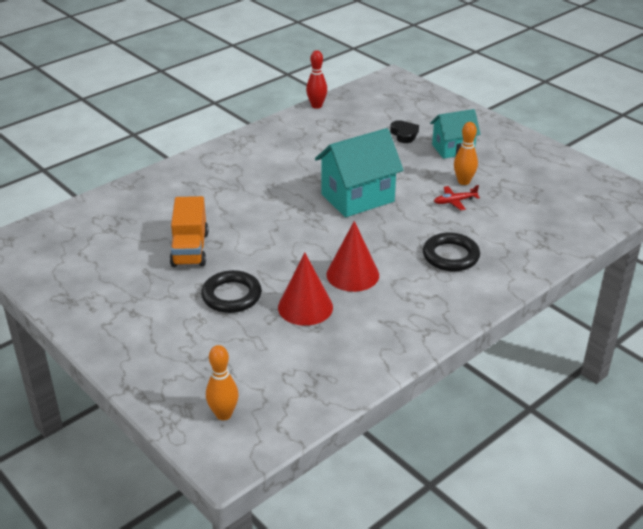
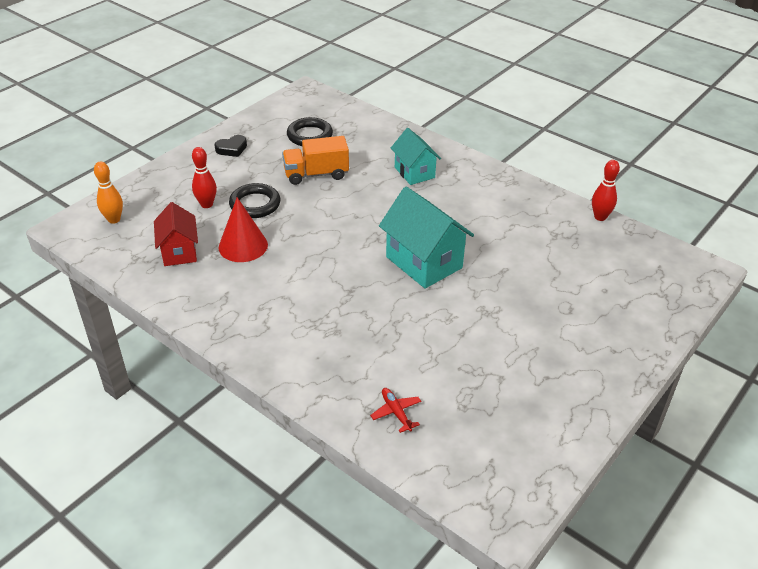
camera: 80 degrees right, 5 degrees up
(219, 333) = (207, 204): none -> red bowling pin
(304, 355) = (179, 252): none -> red house
(352, 274) = (293, 270): red cone -> none
(404, 134) = (569, 288): black heart -> black heart (232, 149)
(450, 256) = (334, 335): black ring -> black ring (309, 136)
(453, 149) = (554, 330): turquoise house -> turquoise house (414, 172)
(455, 201) = (439, 335): red plane -> red plane (396, 412)
(463, 182) = (483, 342): orange bowling pin -> none

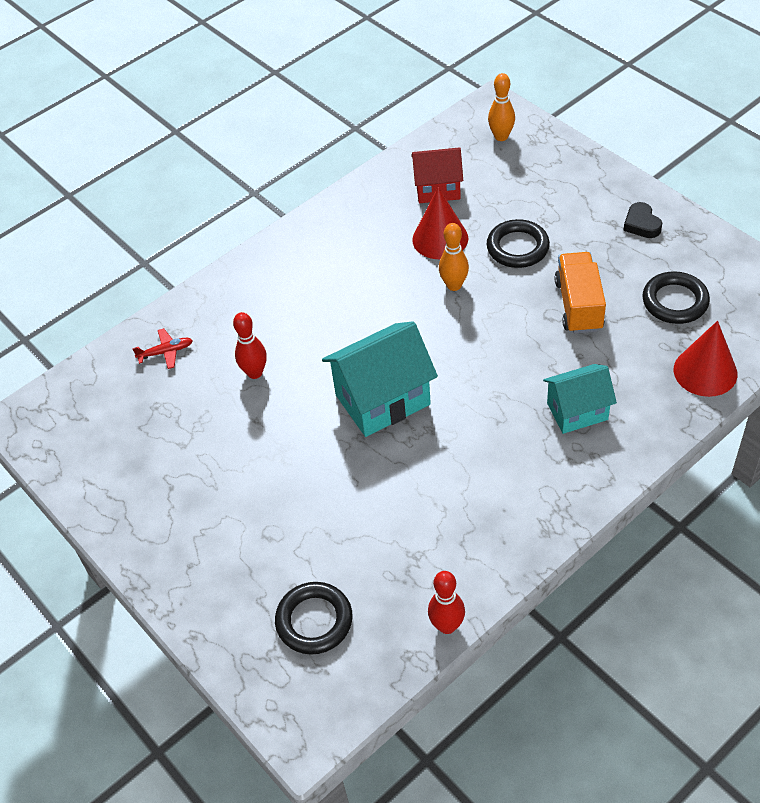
camera: 105 degrees right, 10 degrees up
(207, 204) = (521, 206): red bowling pin -> red bowling pin (255, 373)
(298, 234) = (454, 285): none -> orange bowling pin
(370, 125) = (705, 371): none -> red cone
(626, 276) = (314, 621): none -> black ring

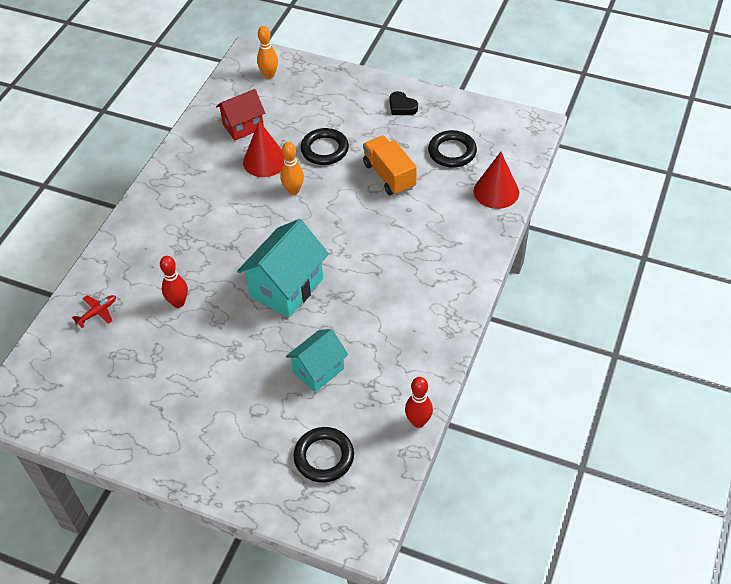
camera: 30 degrees left, 0 degrees up
(577, 411) = (427, 247): turquoise house -> turquoise house (318, 370)

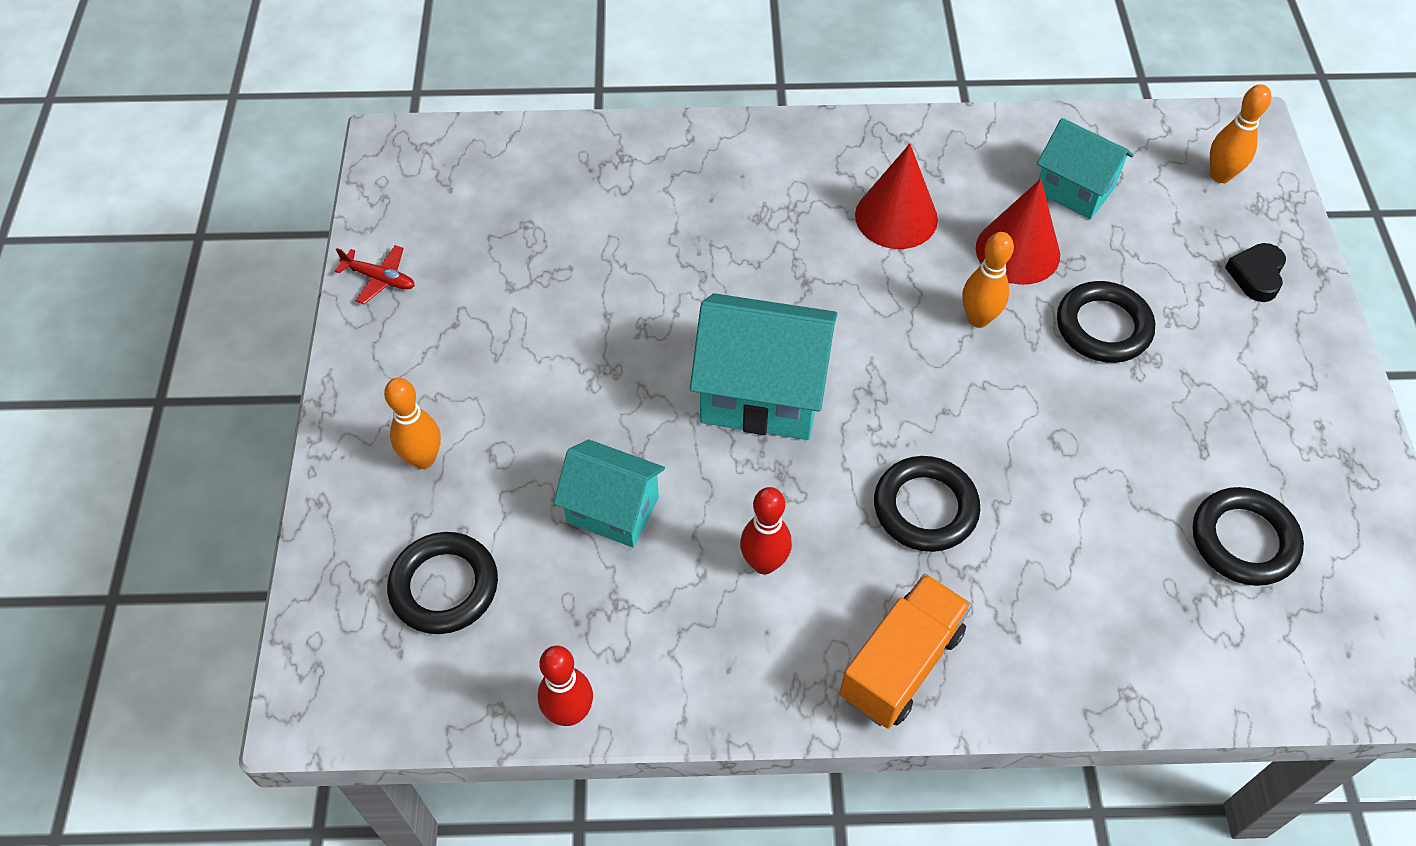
camera: 65 degrees right, 5 degrees up
(97, 312) = (593, 173): red plane -> red plane (380, 278)
(178, 303) = (658, 261): red bowling pin -> red bowling pin (764, 563)
(241, 447) = (423, 459): none -> orange bowling pin
(243, 126) = (1074, 190): red house -> turquoise house
(382, 249) = (925, 508): none -> black ring
(389, 176) = (1109, 453): orange truck -> orange truck (901, 664)
(402, 107) = (1299, 408): black heart -> black heart (1256, 275)
(496, 191) = (1193, 661): red cone -> red cone (896, 217)

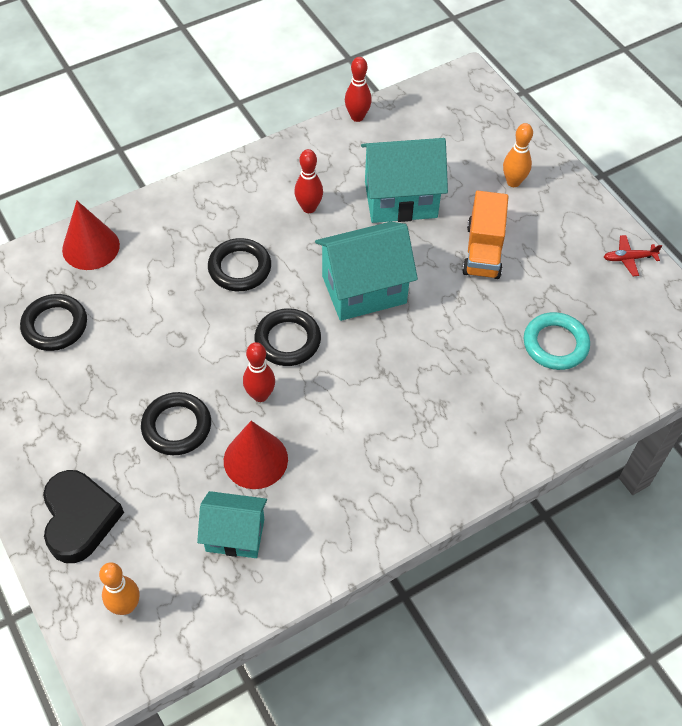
camera: 150 degrees right, 0 degrees up
(444, 586) = (452, 137): black ring -> black ring (287, 340)
(571, 222) = (555, 344): none -> turquoise ring
(613, 510) = (400, 199): turquoise house -> turquoise house, size x1.57
(896, 217) = (351, 448): red cone -> red cone (91, 247)
(901, 664) = (217, 193): orange truck -> orange truck (483, 251)
(978, 319) = (260, 395): orange bowling pin -> red bowling pin
(1256, 275) = (79, 519): black heart -> black heart, size x1.80

